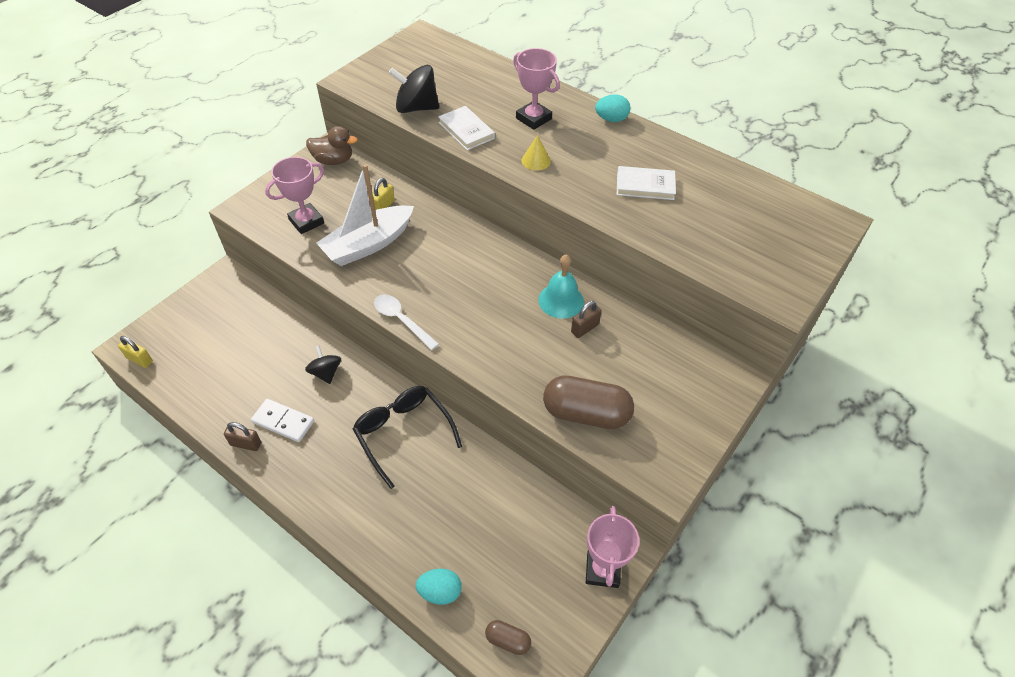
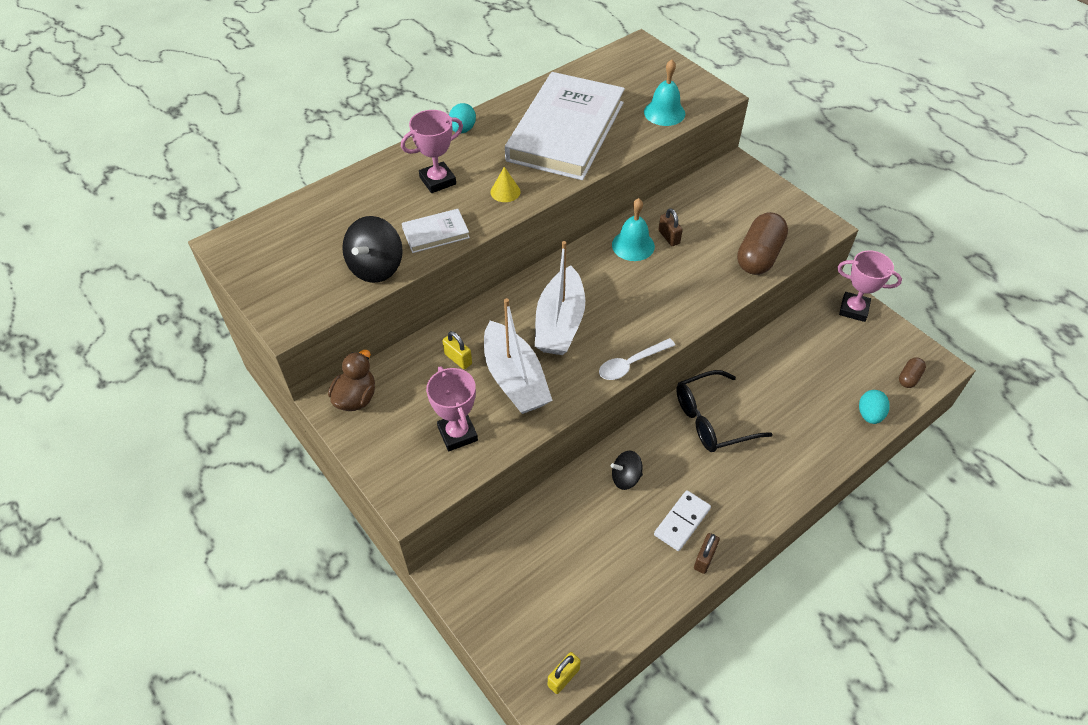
camera: 75 degrees left, 0 degrees up
(440, 262) = (559, 323): none -> white boat
(645, 185) = (566, 131): white book -> white book, size x2.43
(719, 257) = (664, 112): none -> turquoise bell

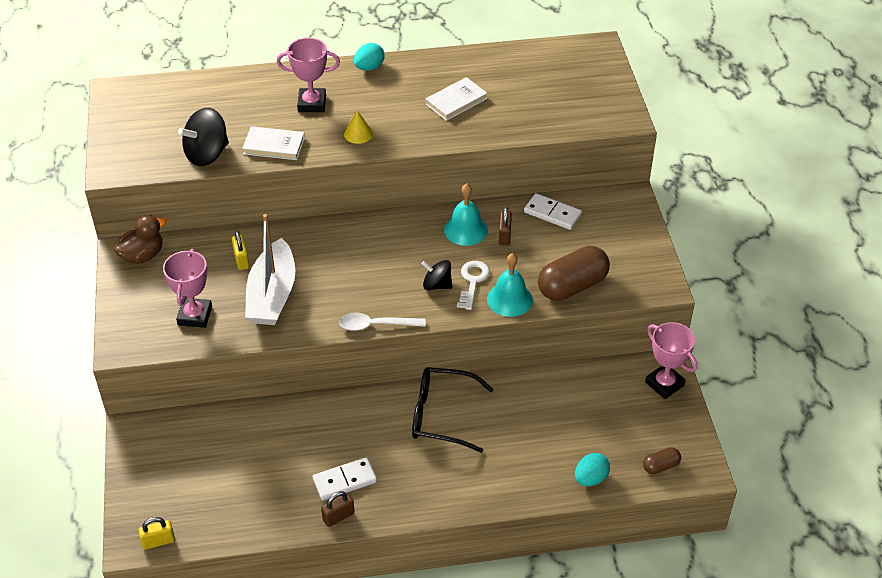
camera: 30 degrees right, 5 degrees down
(559, 323) = (346, 267): white boat -> none
(566, 131) = (456, 101): white book -> white book, size x0.41
(625, 478) = (328, 425): black spinning top -> black spinning top (437, 285)
(664, 112) = (561, 117): turquoise bell -> turquoise bell (509, 299)
(678, 287) = (472, 281): none -> white key
(690, 203) = (552, 213): none -> white domino

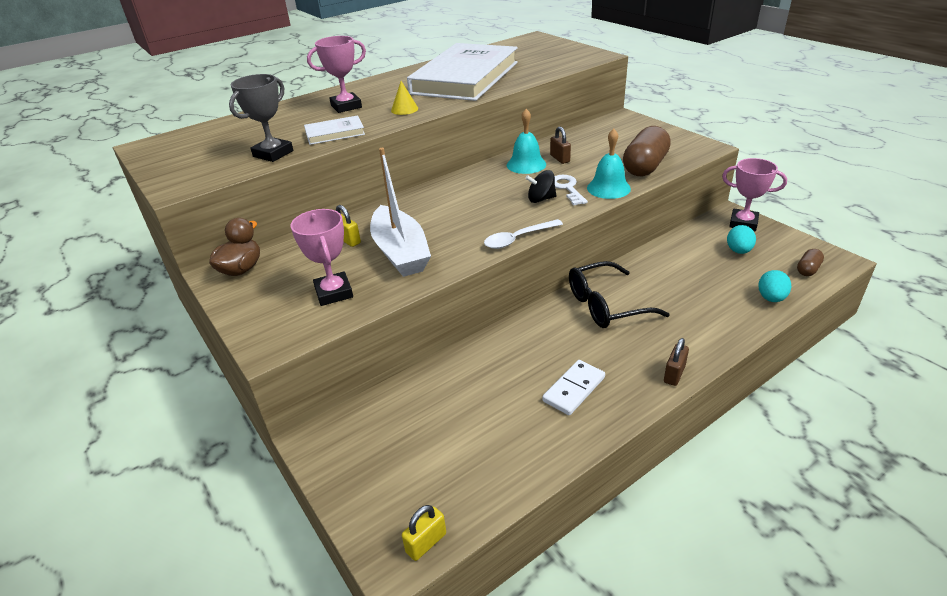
camera: 25 degrees left, 10 degrees down
(207, 154) = (273, 154): black spinning top -> grey trophy
(338, 516) = (599, 422): brown padlock -> brown padlock (674, 374)
(369, 67) = (376, 81): turquoise egg -> turquoise egg (738, 251)
(456, 101) = (465, 78): white book -> white book, size x2.43
(552, 213) = (580, 138): white domino -> none

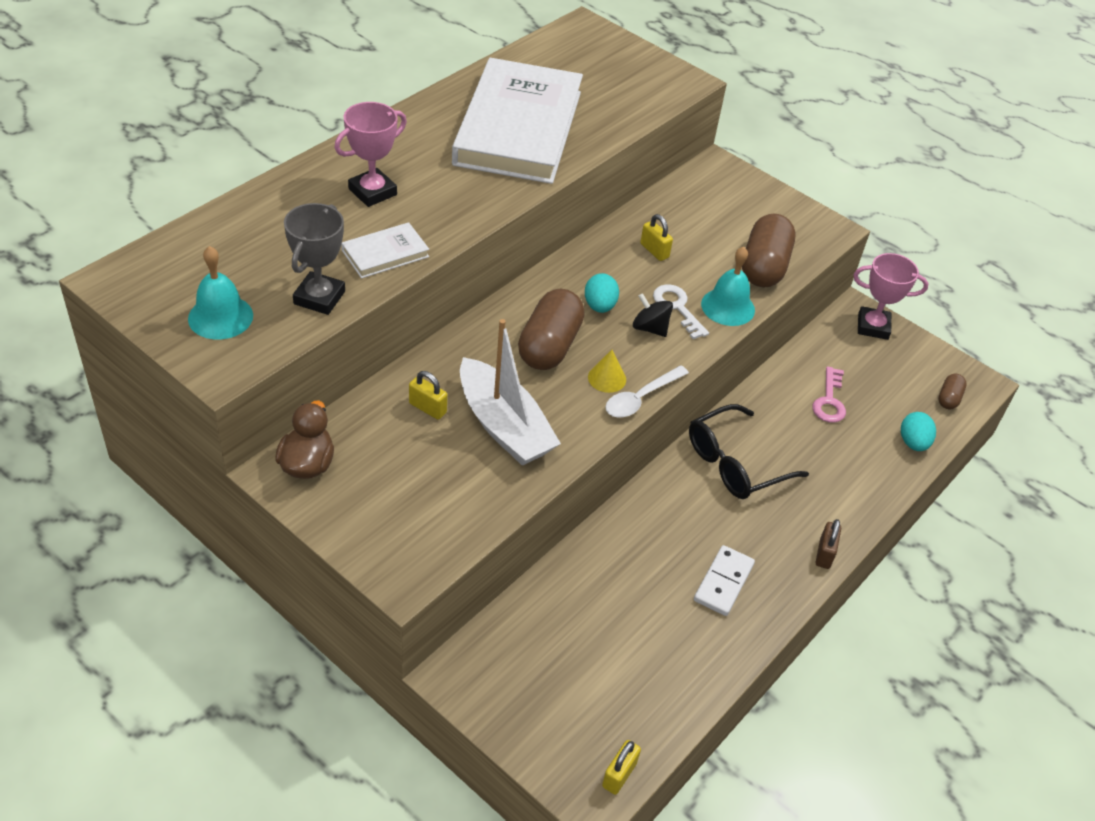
camera: 20 degrees left, 10 degrees up
(334, 293) = (447, 495): pink trophy -> none
(404, 109) = (460, 201): yellow cone -> yellow cone (607, 378)
(458, 208) = (549, 346): none -> brown capsule
(526, 164) = (613, 262): turquoise bell -> turquoise bell (220, 317)
(541, 199) = (650, 328): black spinning top -> black spinning top turned 60 degrees clockwise
(560, 158) = (654, 251): brown padlock -> yellow padlock
(697, 268) = (829, 401): none -> pink key
(738, 251) = (872, 372): turquoise egg -> turquoise egg (599, 306)

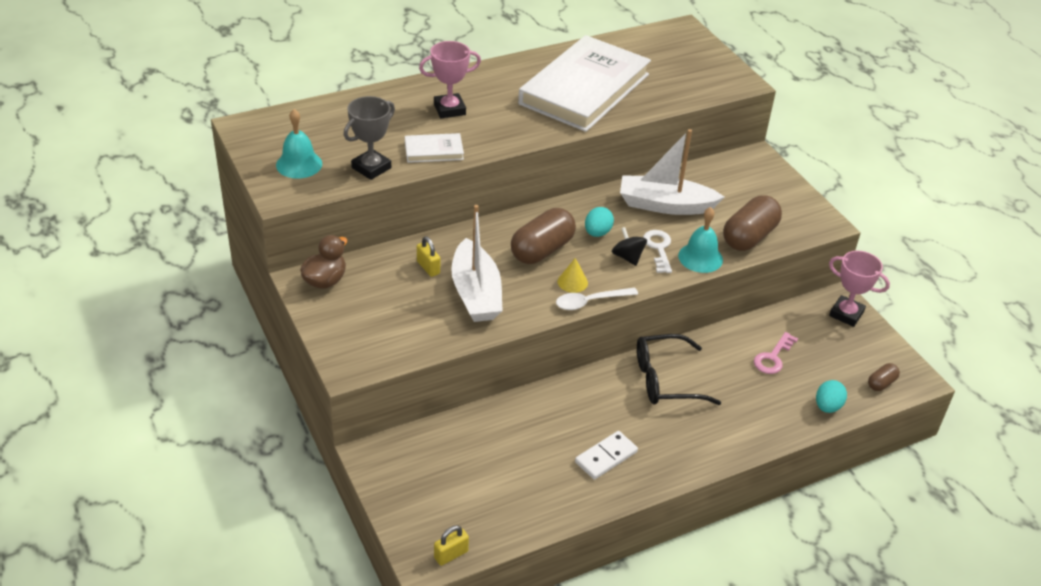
camera: 25 degrees right, 5 degrees down
(654, 251) = (665, 205): yellow padlock -> white boat
(824, 554) = (700, 462): brown padlock -> none

